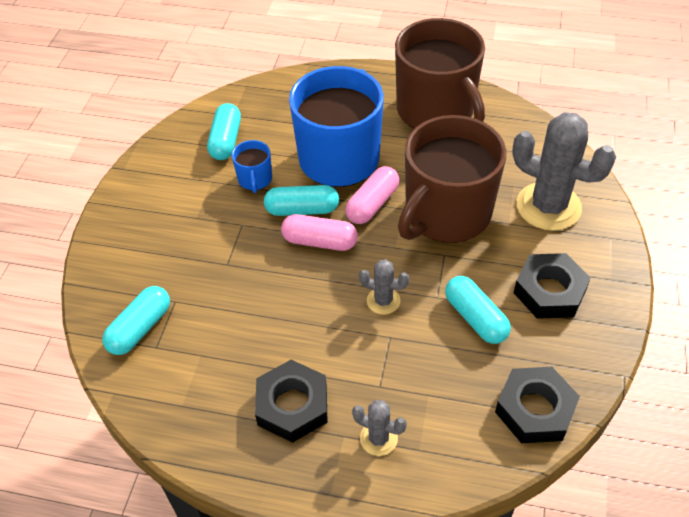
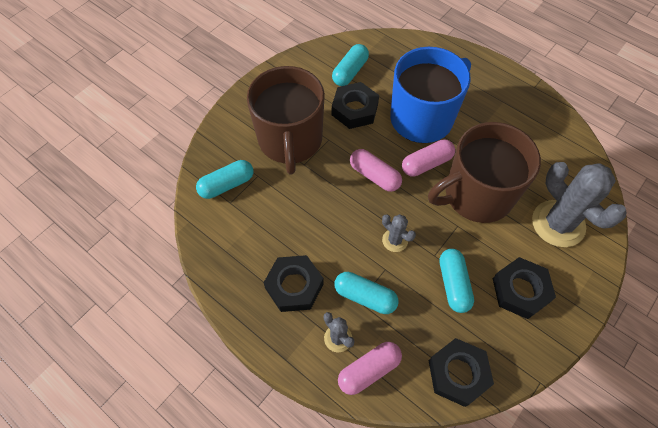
camera: 25 degrees right, 10 degrees up
(255, 179) = (354, 109): blue mug -> black nut
(302, 209) = (375, 146): turquoise capsule -> turquoise capsule (365, 296)
(435, 456) = (369, 370): none -> pink capsule
(436, 111) = (514, 110): brown mug -> brown mug (290, 140)

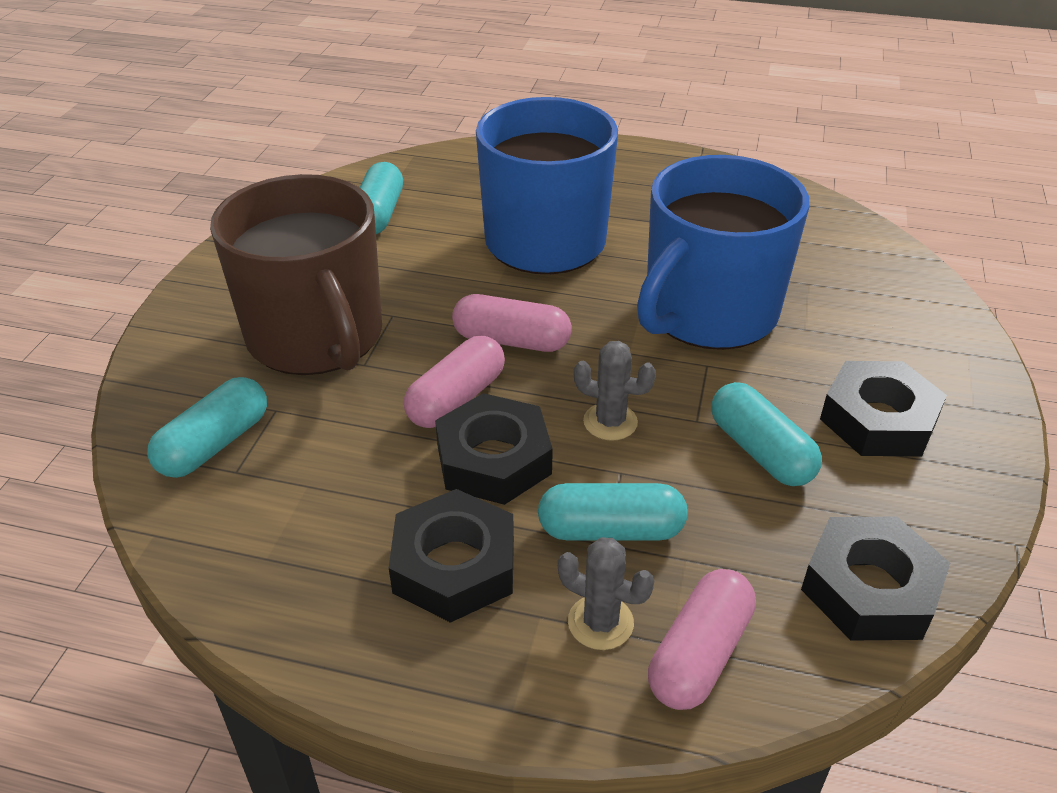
camera: 25 degrees left, 20 degrees down
(354, 109) = (417, 261): black nut -> black nut (493, 459)
(426, 164) = (594, 297): pink capsule -> pink capsule (456, 399)
(476, 195) = (708, 313): brown mug -> blue mug
(558, 223) = (865, 310): grey cactus -> none

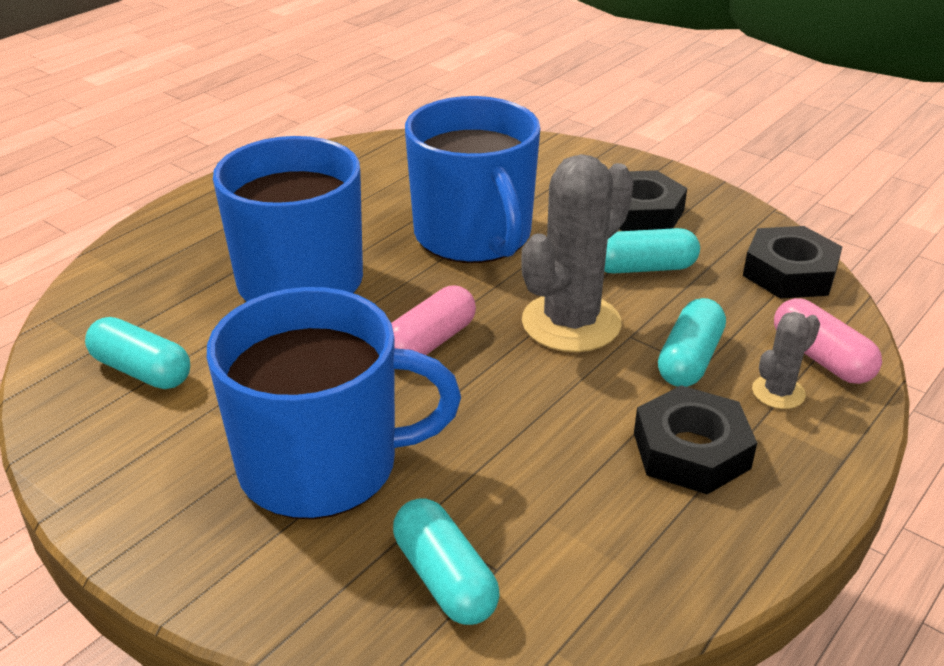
camera: 65 degrees left, 5 degrees down
(316, 337) = (322, 465): brown mug -> blue mug
(456, 399) = (487, 395): pink capsule -> none
(493, 459) = (579, 396): black nut -> none
(610, 422) = (571, 323): grey cactus -> grey cactus, size x2.08

